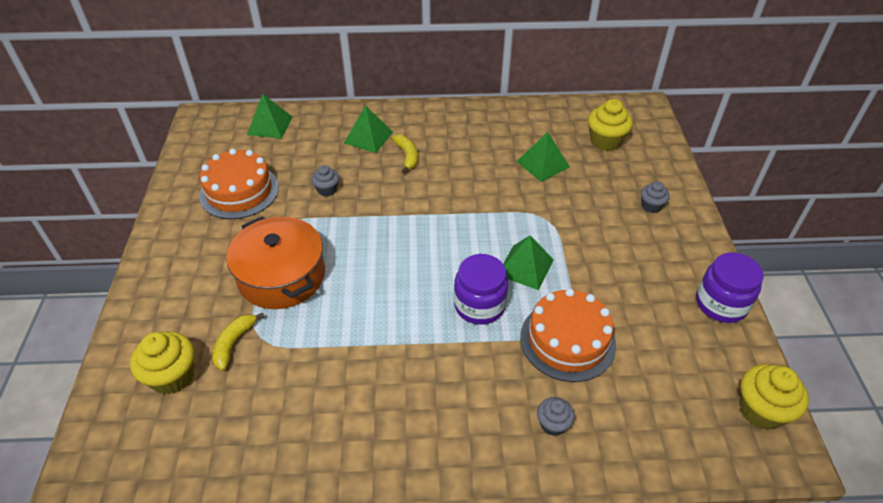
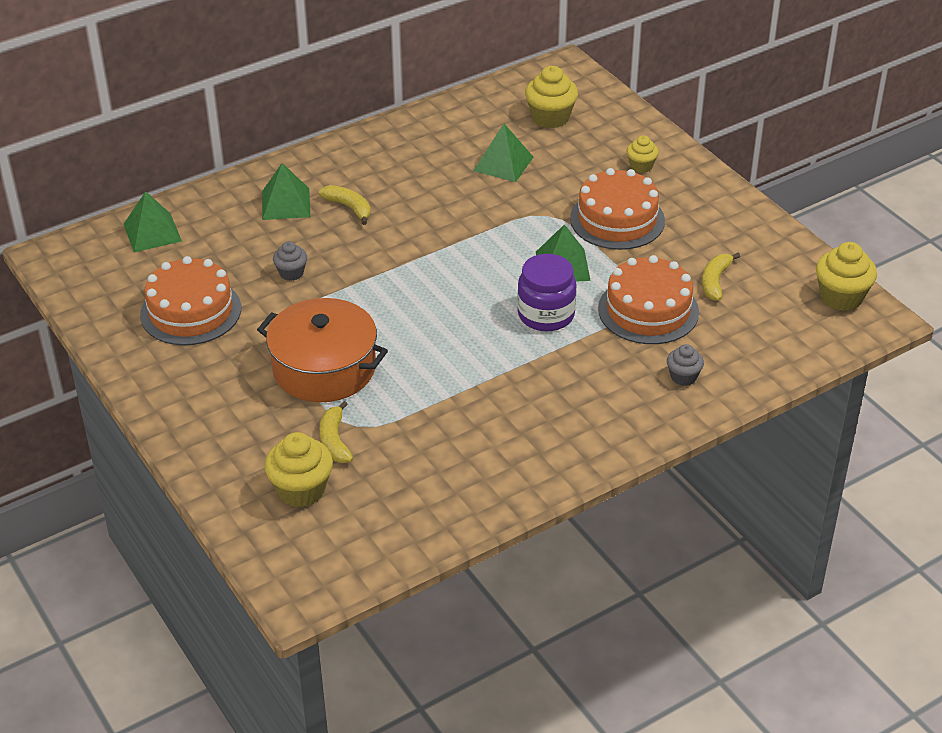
camera: 30 degrees left, 5 degrees down
(599, 244) = (617, 219): none -> orange cake
(646, 338) = (715, 281): none -> yellow banana
(651, 206) = (641, 166): grey cupcake -> yellow cupcake
(721, 304) = (760, 229): purple jar -> none

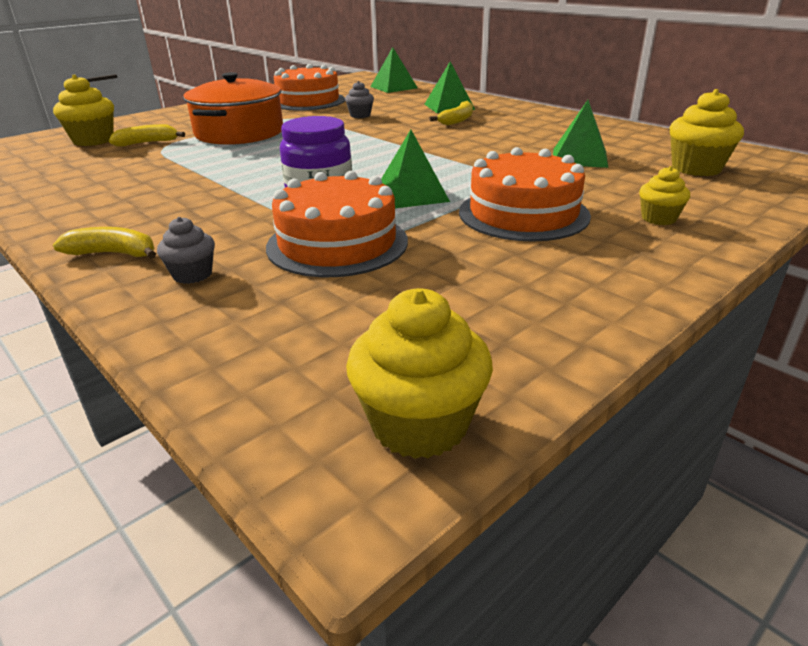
camera: 80 degrees right, 10 degrees down
(715, 281) = (419, 285): yellow banana -> yellow banana (114, 254)

